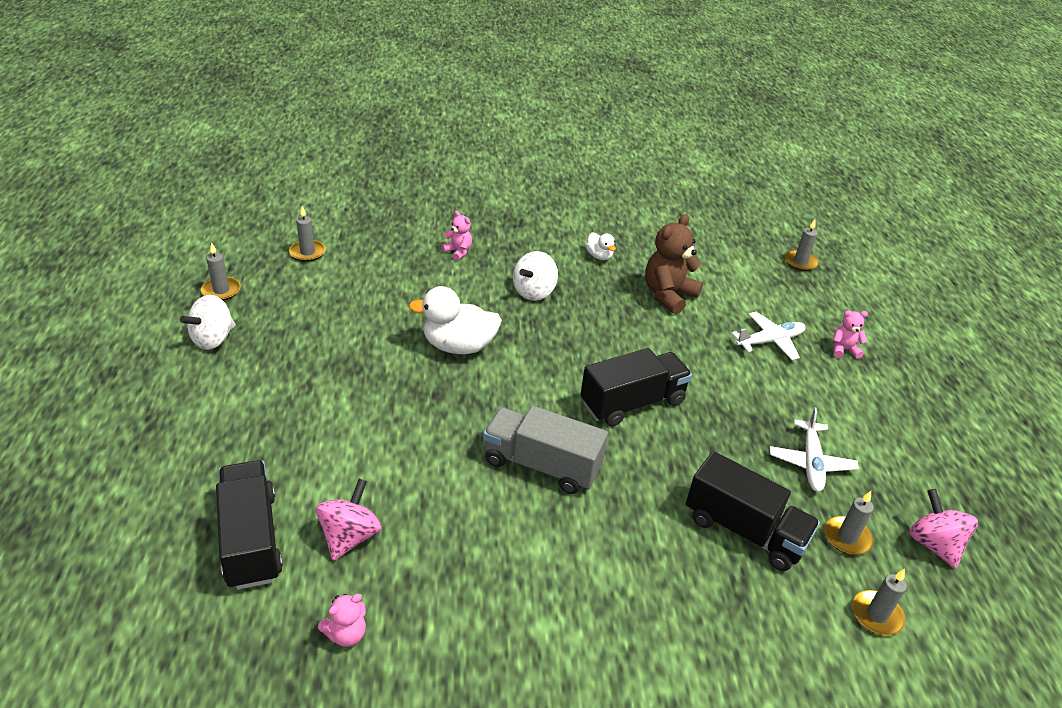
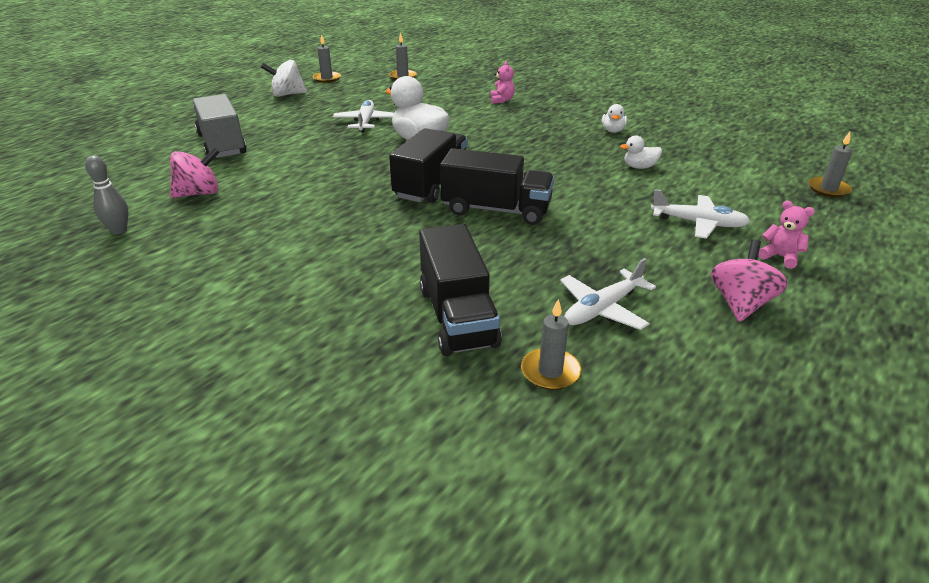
camera: 45 degrees right, 5 degrees down
(251, 539) = (155, 173): black truck -> black truck (432, 184)
(346, 634) = (119, 230): pink teddy bear -> grey bowling pin
(370, 344) = (366, 122): none -> white plane
(534, 292) = (523, 133): white spinning top -> none
(541, 465) = (367, 212): grey truck -> grey truck (222, 144)
(668, 295) = (639, 167): brown teddy bear -> white duck
(876, 615) = (484, 437): grey candle -> none
(933, 544) = (646, 429): pink spinning top -> pink spinning top (740, 303)

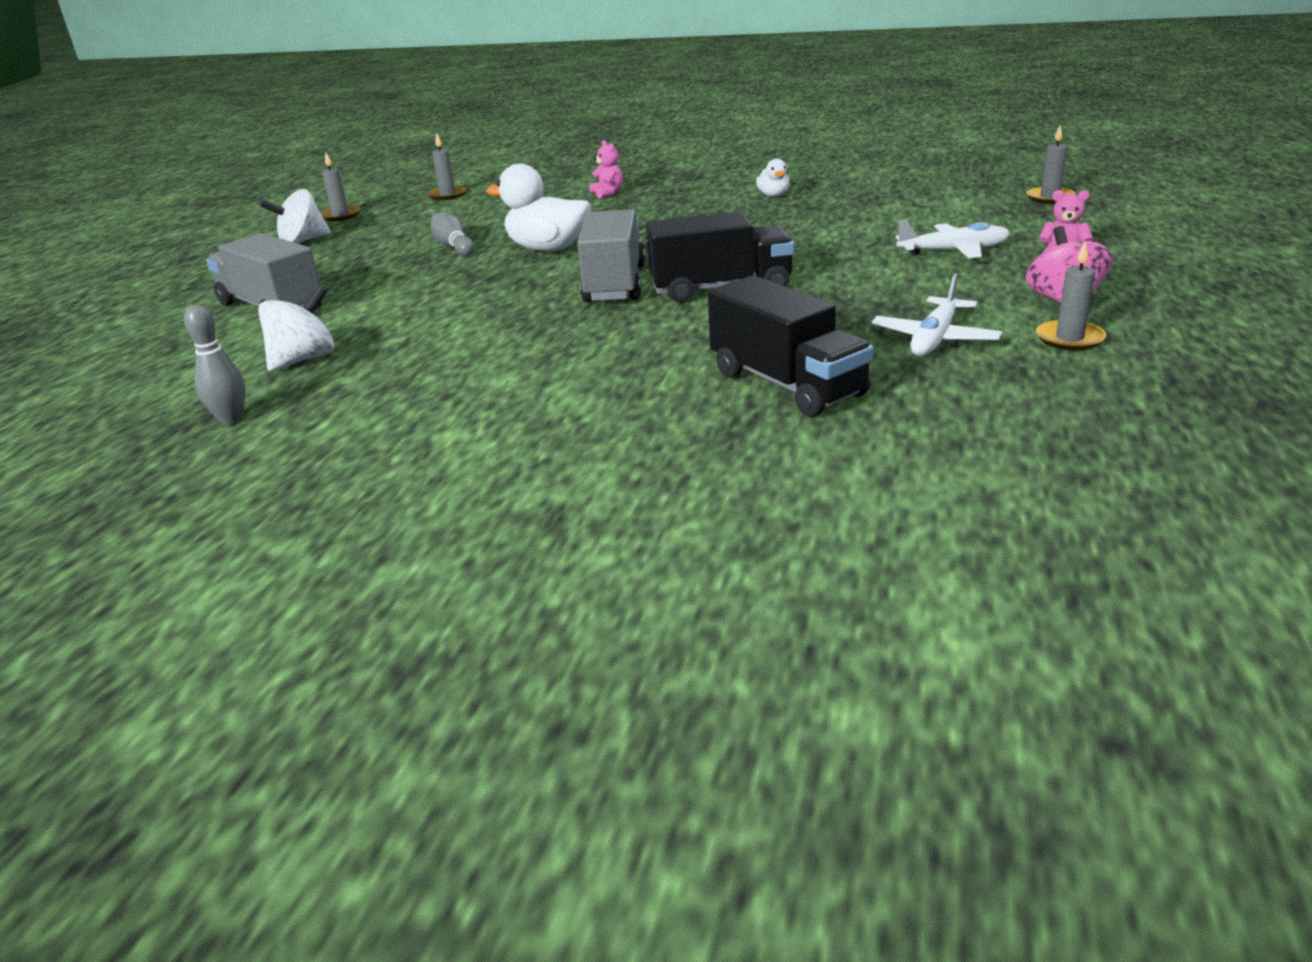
camera: 20 degrees left, 5 degrees down
(199, 193) = (304, 359): pink spinning top -> white spinning top
(366, 122) = (453, 246): white plane -> grey bowling pin
(432, 184) = (615, 284): black truck -> grey truck
(550, 371) = (939, 399): grey candle -> grey candle (1069, 339)
(639, 167) = (839, 219): white duck -> none

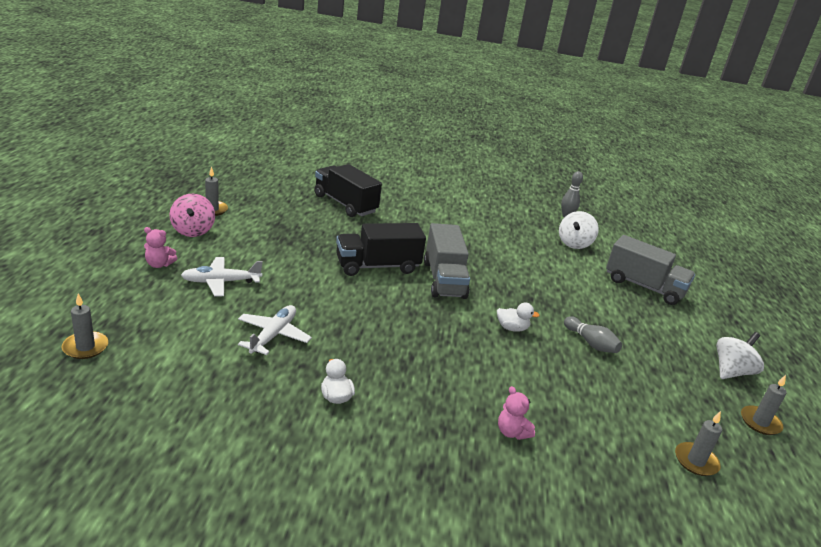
camera: 165 degrees right, 0 degrees up
(548, 249) = (512, 328): white duck -> white duck, size x0.51
(935, 339) = (273, 217): white plane -> white plane (273, 335)

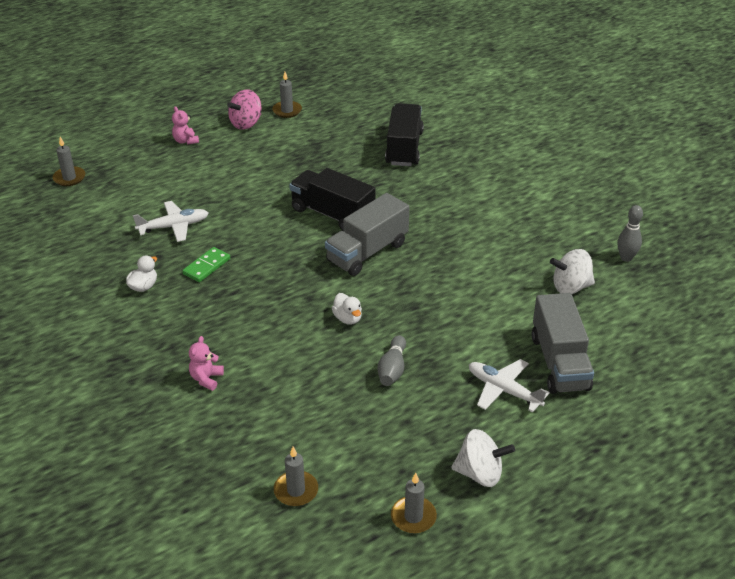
camera: 55 degrees right, 10 degrees up
(221, 282) = (202, 172): white plane -> white plane (504, 390)
(357, 350) = (206, 266): none -> green domino

